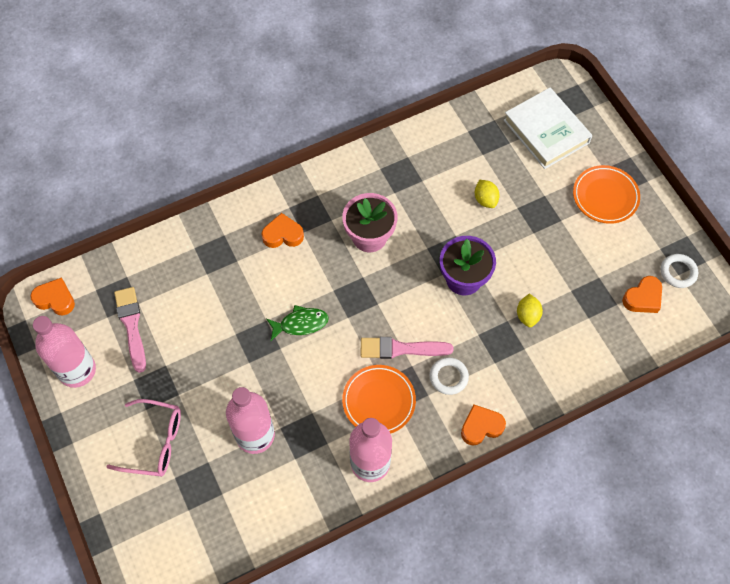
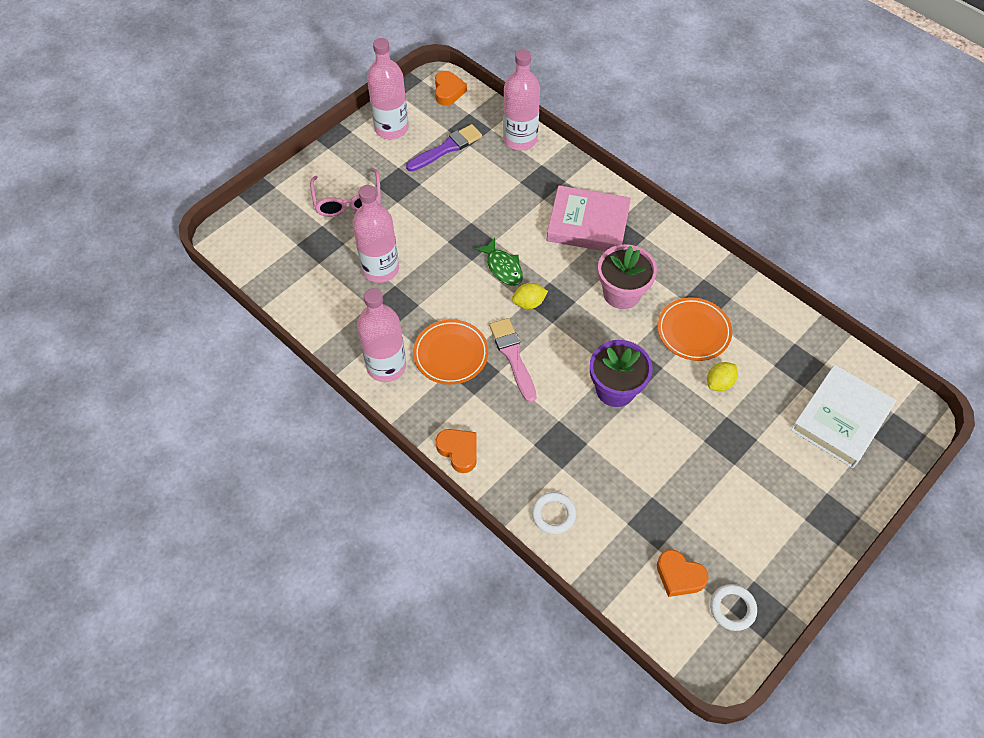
camera: 70 degrees right, 5 degrees down
(131, 325) = (447, 148): pink brush -> purple brush
(153, 255) = (520, 139): none -> pink bottle
(283, 234) = (588, 224): orange heart -> pink book
(448, 377) = (500, 406): white ring -> white ring (553, 514)
(527, 315) = (601, 461): yellow lemon -> yellow lemon (529, 303)
(605, 196) = (790, 503): orange plate -> orange plate (693, 331)

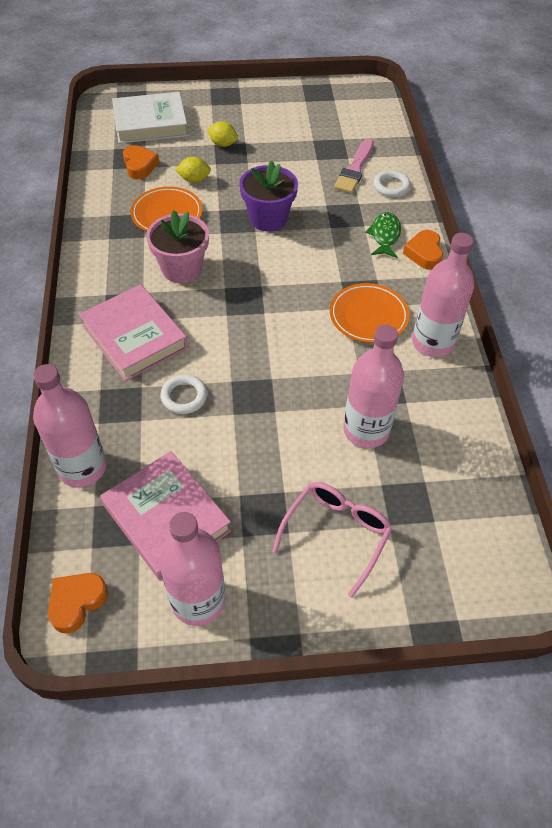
camera: 140 degrees left, 5 degrees down
(447, 148) = (166, 518): purple brush -> pink book
(503, 267) = (251, 352): green fish -> green fish (385, 235)
(513, 356) = (319, 283): pink brush -> pink brush (355, 169)
(529, 303) = (263, 310): yellow lemon -> yellow lemon (223, 144)
(679, 576) = (345, 123): orange heart -> orange heart (140, 166)
(732, 608) = (332, 99): white ring -> white ring (184, 396)

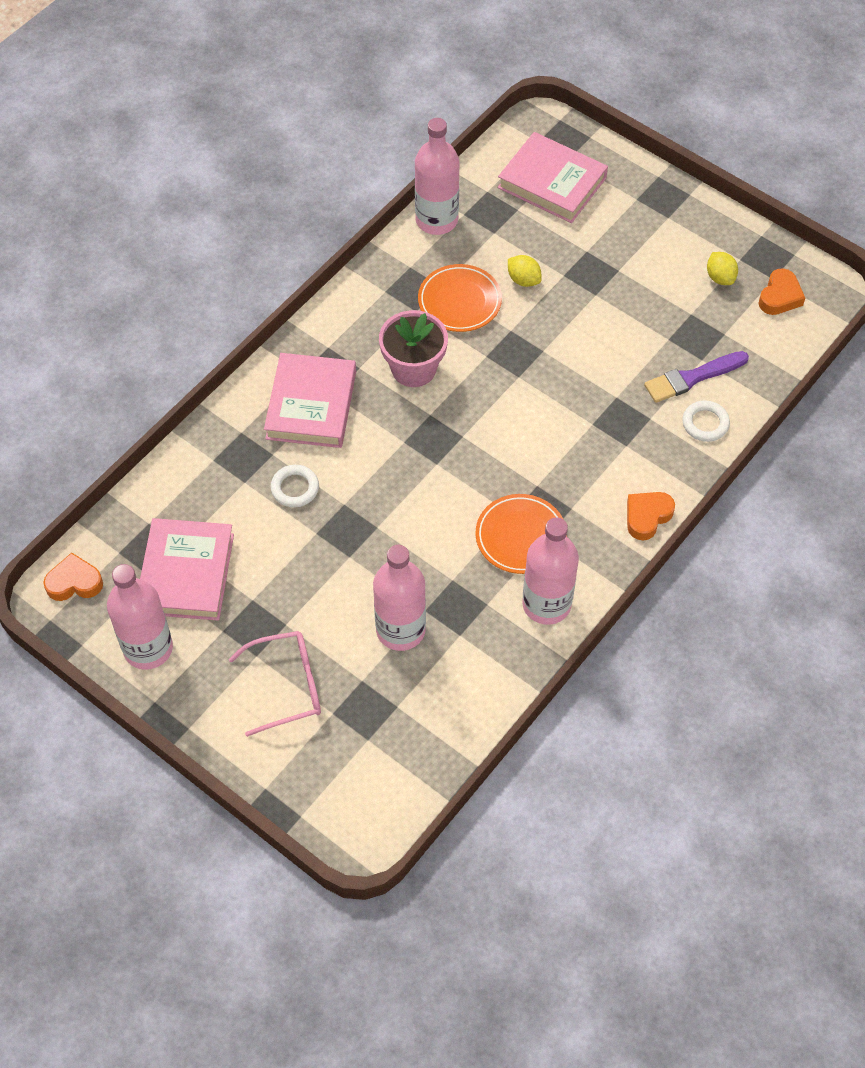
camera: 45 degrees right, 5 degrees up
(82, 467) = (168, 487): pink bottle -> pink bottle (436, 220)
(140, 166) = (490, 228): orange heart -> orange heart (780, 296)
(150, 123) = (552, 182): white book -> pink book
(223, 144) = (595, 256): yellow lemon -> yellow lemon (720, 277)
(268, 218) = (545, 372): purple flower pot -> none
(355, 169) = (692, 378): pink brush -> purple brush
(385, 235) = (632, 471): green fish -> none

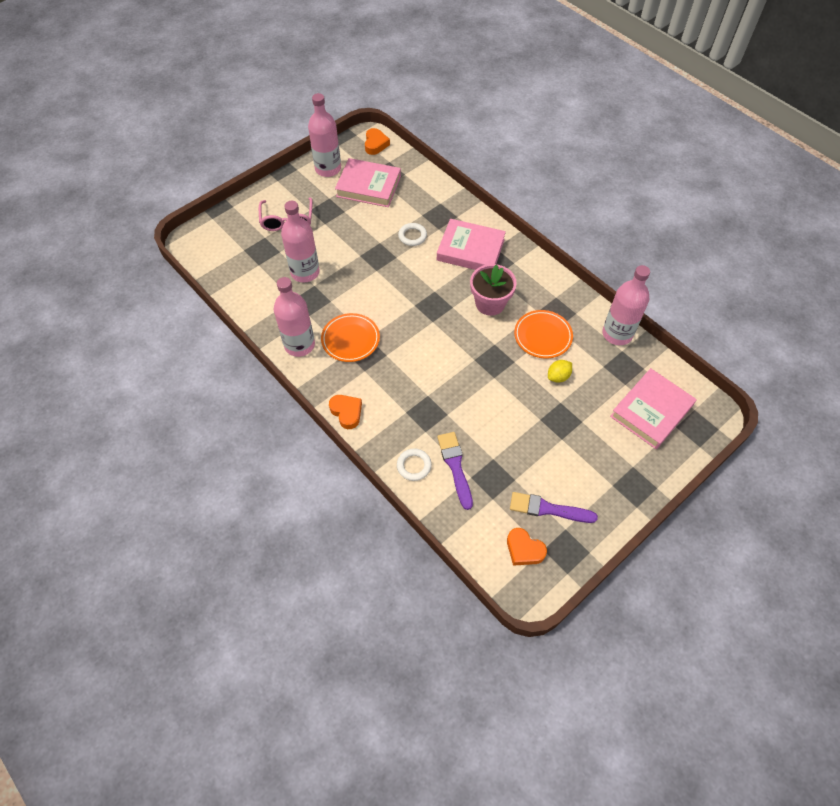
camera: 100 degrees right, 0 degrees up
(720, 277) = (548, 509): yellow lemon -> purple brush

